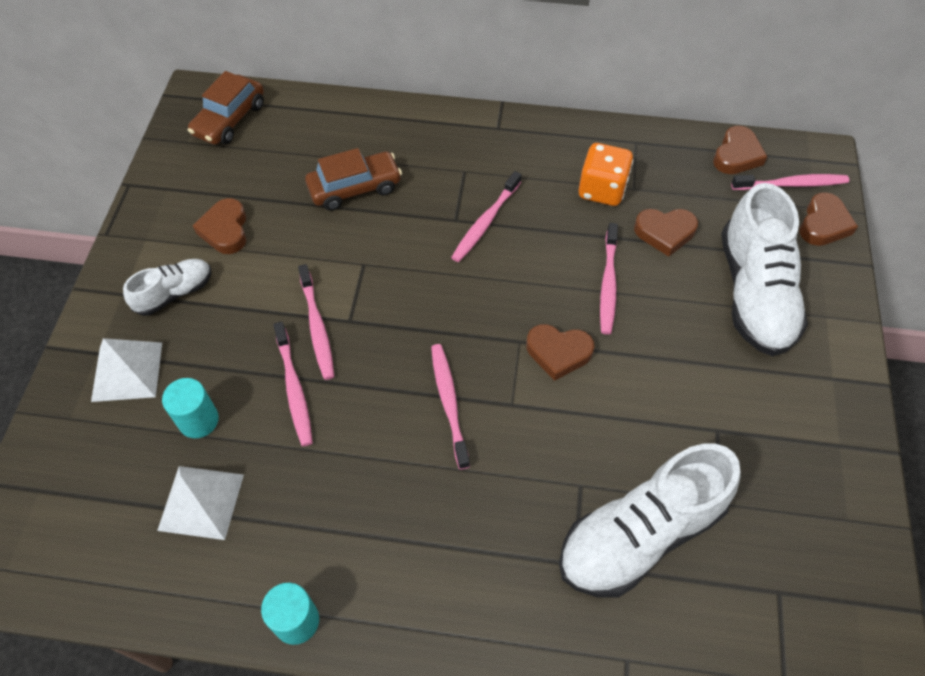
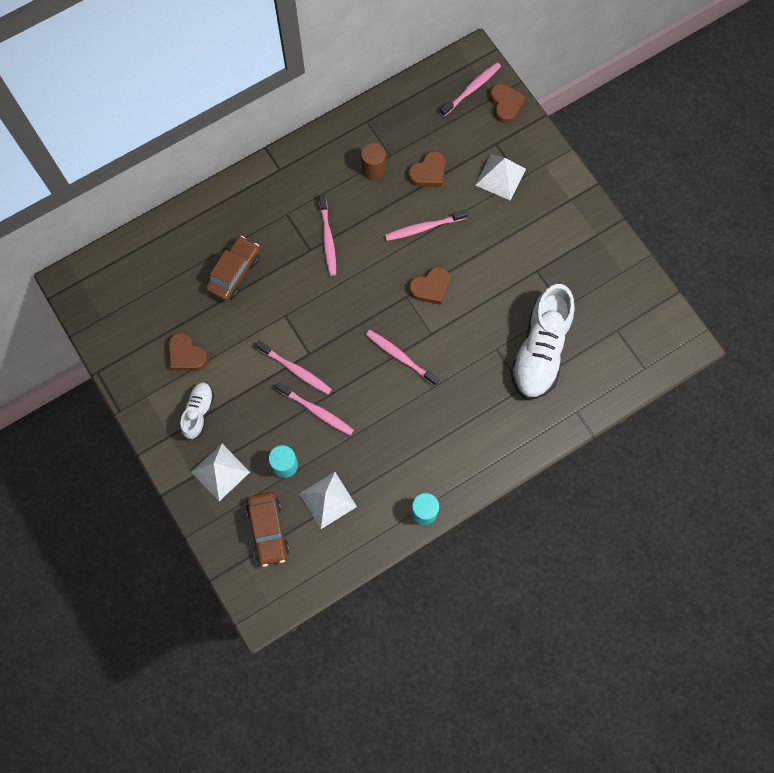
camera: 40 degrees left, 15 degrees up
(230, 119) = (111, 284): brown car -> brown car (268, 530)
(602, 190) = (373, 169): orange dice -> brown cylinder
(608, 284) = (423, 228): pink toothbrush -> pink toothbrush turned 105 degrees clockwise
(737, 155) = (428, 89): brown heart -> none
(754, 293) = (500, 177): white shoe -> white pyramid

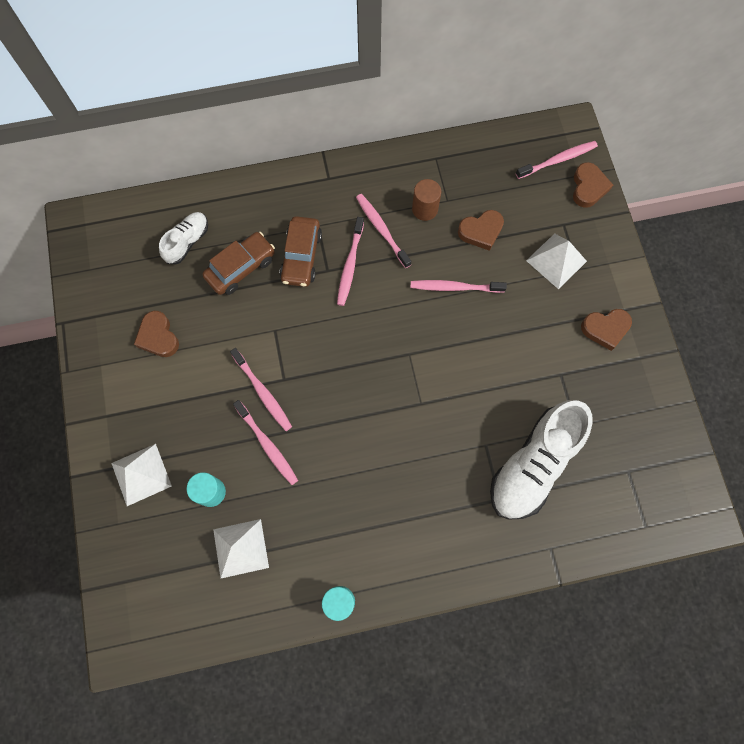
camera: 20 degrees right, 0 degrees up
(198, 412) = (145, 402): white shoe -> white shoe (187, 242)
(268, 530) = (164, 558): brown car -> brown car (301, 256)
(400, 357) = (378, 417): pink toothbrush -> pink toothbrush (382, 230)
(430, 287) = (438, 353): brown heart -> brown heart (605, 329)

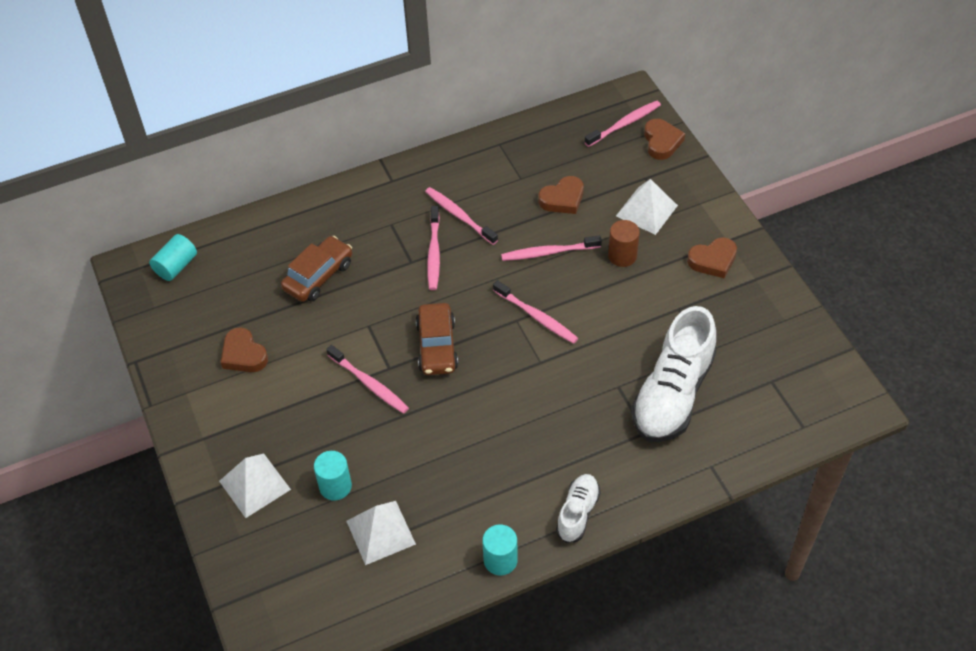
camera: 10 degrees left, 20 degrees down
(117, 230) = (176, 266): none -> turquoise cylinder
(187, 242) = (255, 263): white shoe -> white shoe (577, 513)
(267, 445) = (386, 431): pink toothbrush -> pink toothbrush (537, 317)
(301, 256) = (380, 254): brown car -> brown car (437, 346)
(425, 209) = (499, 190): brown cylinder -> brown cylinder (622, 256)

